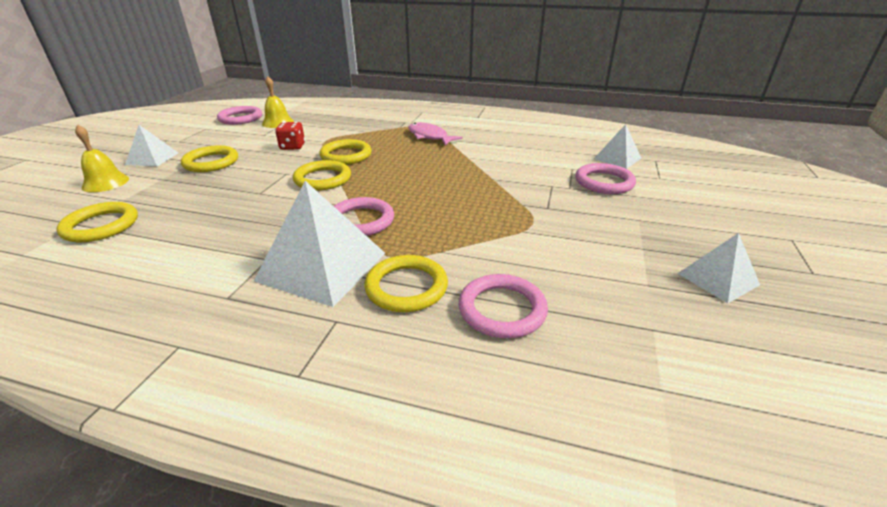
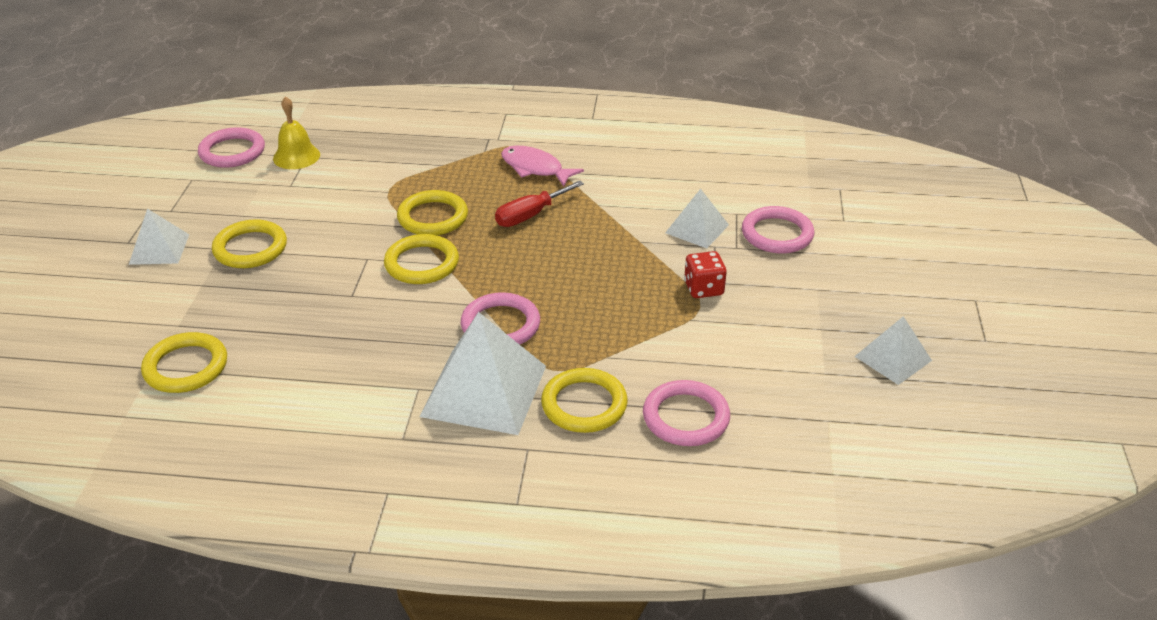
camera: 10 degrees left, 5 degrees up
(105, 183) = (130, 299): yellow bell -> none
(292, 147) = (348, 207): red dice -> red dice (703, 288)
(415, 159) = (530, 215): none -> red screwdriver
(617, 158) = (792, 189): white pyramid -> white pyramid (697, 228)

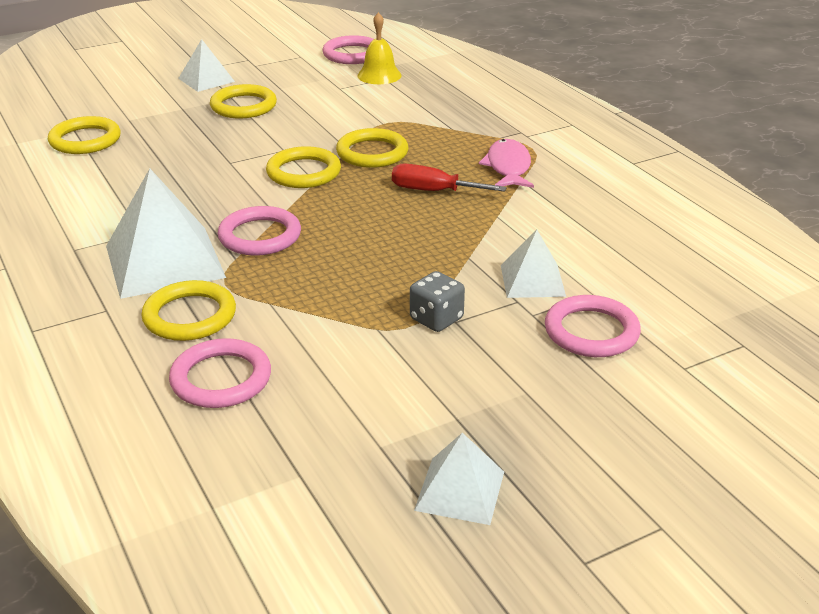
camera: 55 degrees right, 5 degrees down
(703, 288) = (436, 319): red dice -> grey dice

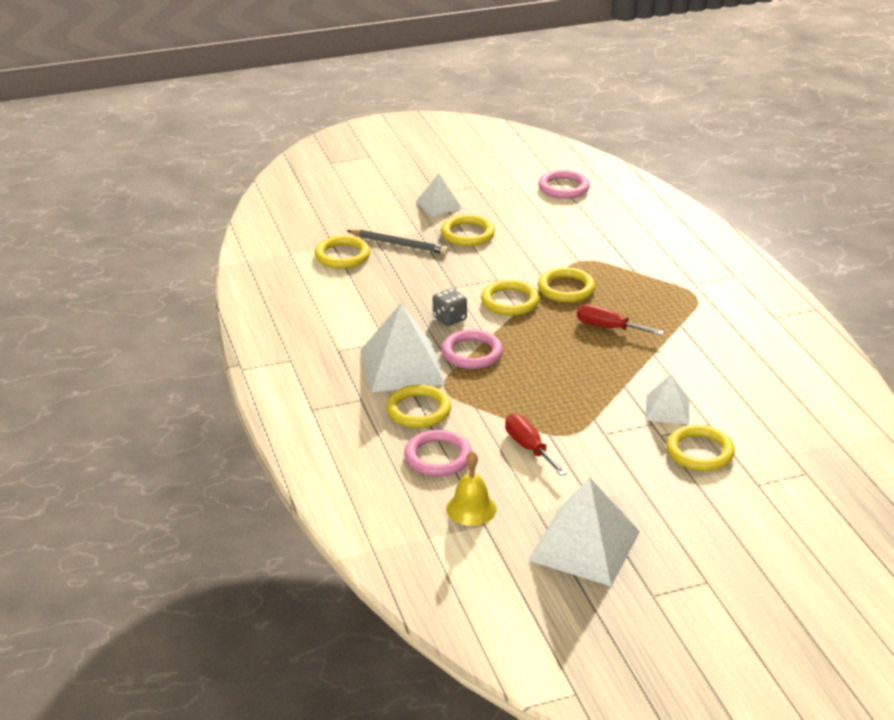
camera: 10 degrees right, 0 degrees up
(158, 122) = (399, 244): none -> grey pencil
(353, 351) = (529, 448): none -> red screwdriver
(379, 75) = (583, 212): yellow bell -> yellow bell (471, 508)
(436, 319) = (591, 431): grey dice -> grey dice (449, 318)
(460, 490) = (584, 545): white pyramid -> white pyramid, size x1.80
(508, 167) = (672, 312): pink fish -> none
(591, 331) = (700, 452): pink ring -> yellow ring

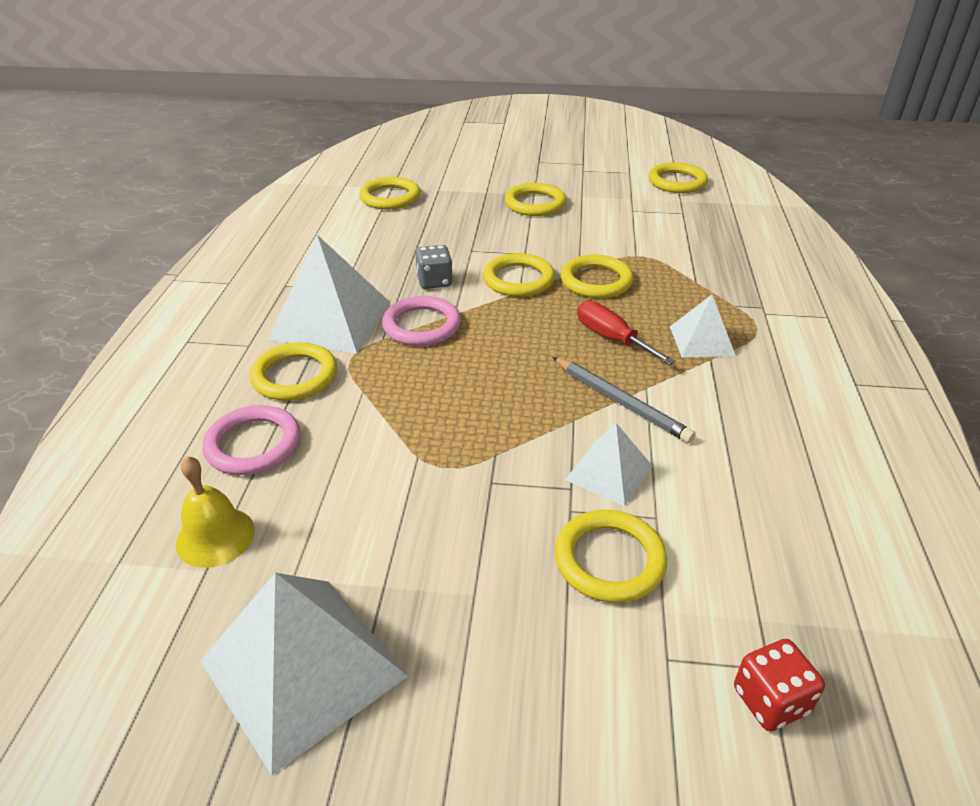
camera: 25 degrees right, 5 degrees up
(399, 244) = (456, 199): grey pencil -> grey pencil (621, 402)
(438, 204) = (531, 172): white pyramid -> white pyramid (701, 341)
(529, 448) = (374, 469): red screwdriver -> none
(563, 188) = (677, 182): pink ring -> yellow ring
(814, 485) = (770, 700): none -> red dice

